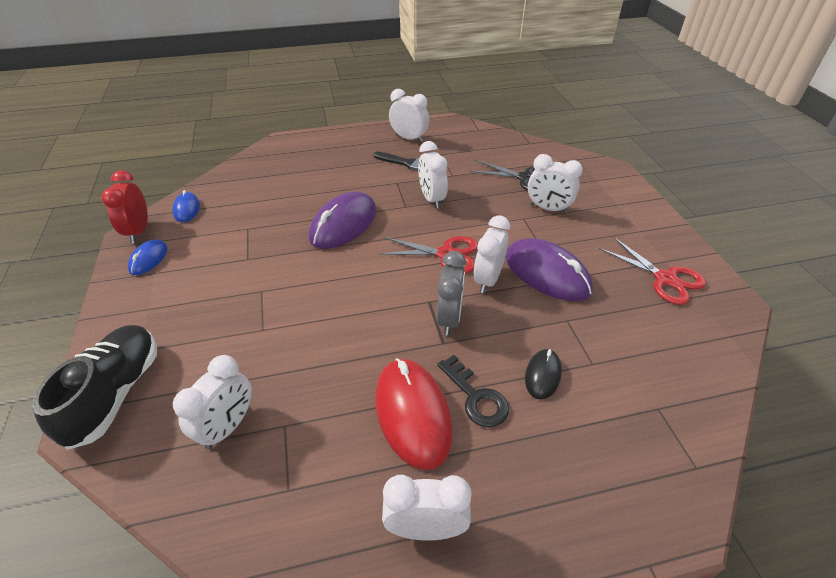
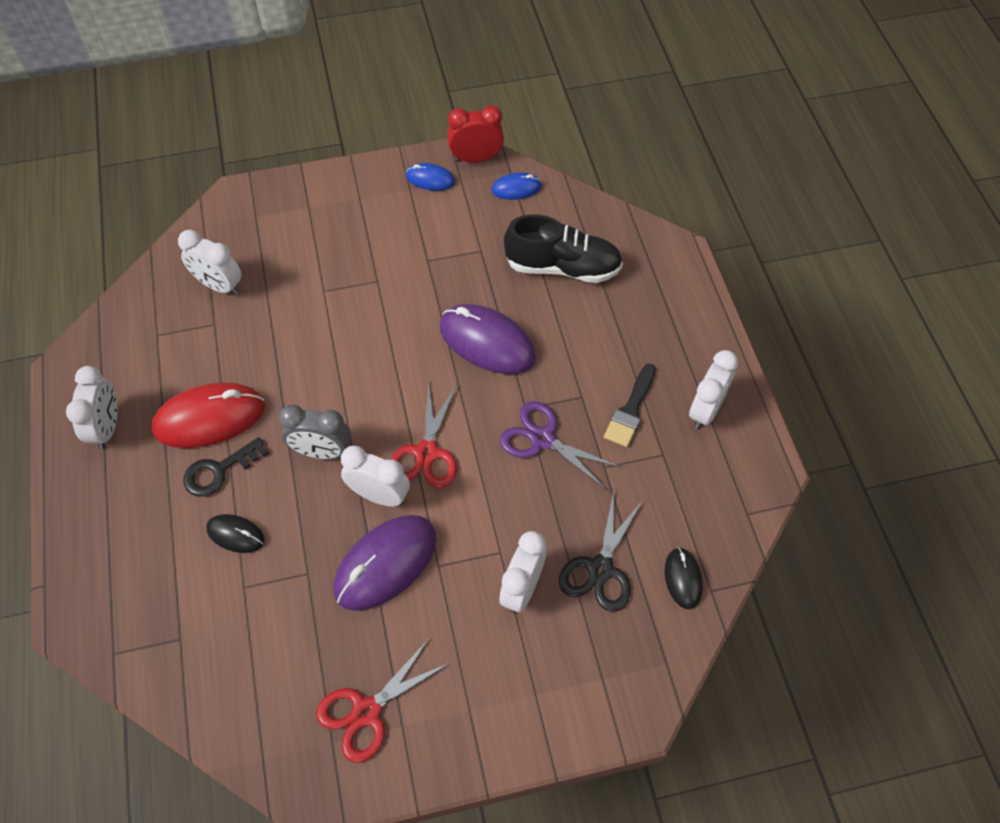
camera: 90 degrees right, 15 degrees up
(115, 393) = (263, 205): black shoe -> black shoe (562, 267)
(431, 199) = (542, 439): white clock -> purple scissors
(525, 151) = (683, 579): none -> black mouse

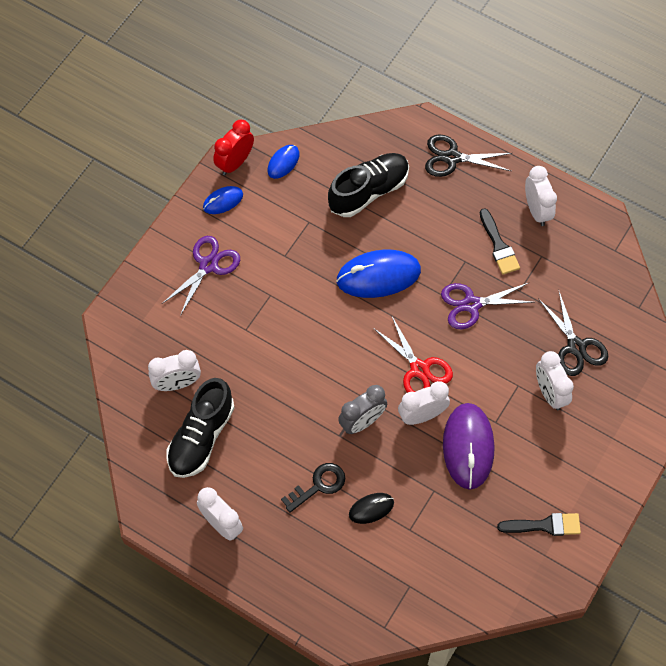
camera: 45 degrees left, 5 degrees up
(183, 343) = (201, 437): none -> black shoe
(209, 418) = (275, 463): red mouse -> none
(219, 471) = (318, 485): black key -> black key turned 135 degrees counterclockwise
(358, 217) = (208, 265): none -> purple scissors
(366, 711) = (544, 525): red scissors -> black brush
(487, 342) = (378, 276): purple mouse -> blue mouse
(675, 300) = (452, 157): none -> black scissors
(683, 579) = (620, 314): black mouse -> none

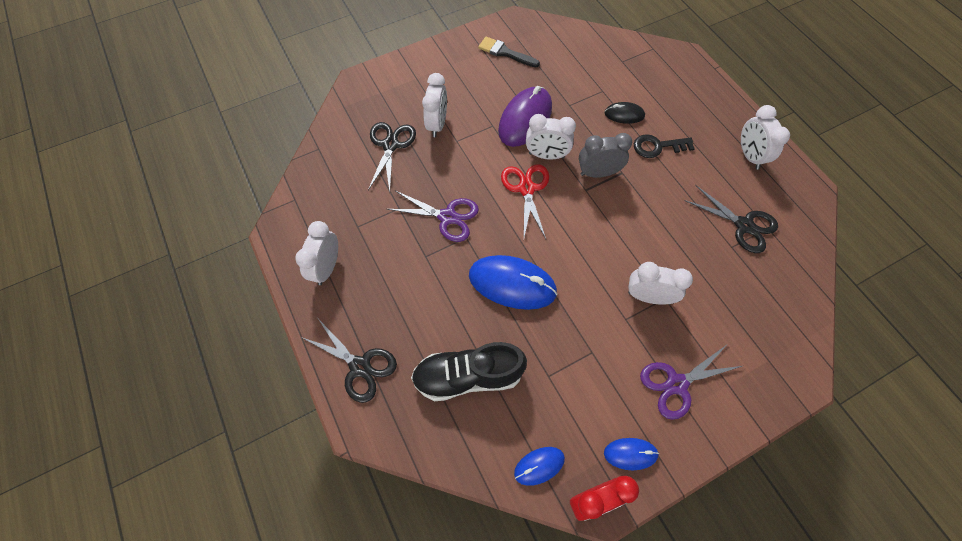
camera: 150 degrees left, 0 degrees up
(177, 383) = (751, 281): white clock -> white clock (648, 296)
(201, 437) = (744, 225): black shoe -> black scissors
(499, 246) = (386, 254): black brush -> none

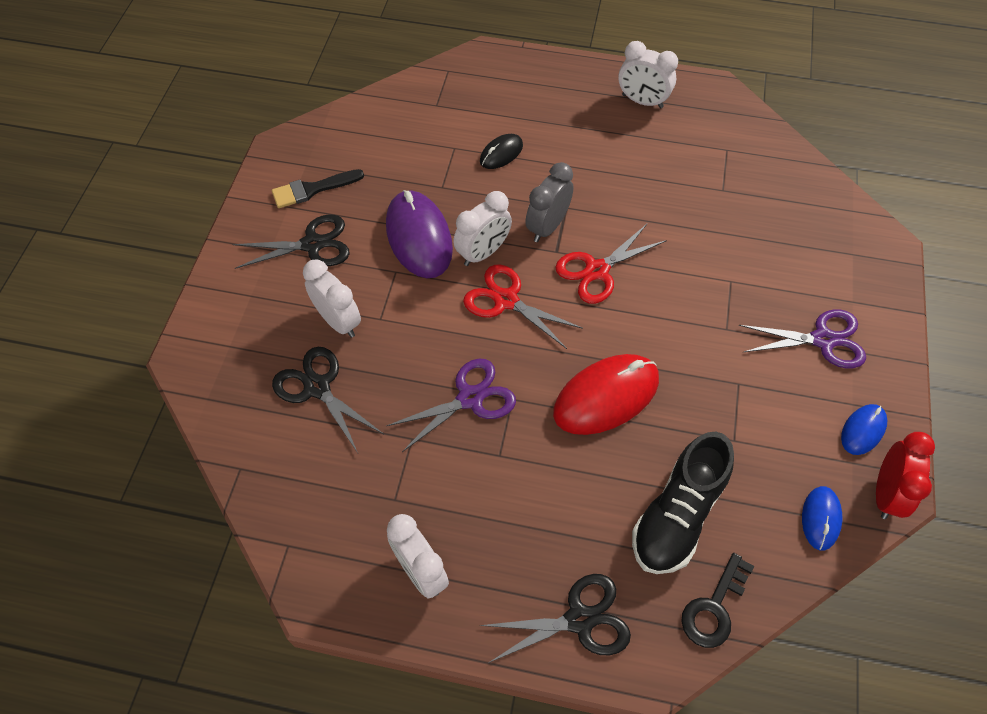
camera: 50 degrees left, 5 degrees down
(512, 284) = (606, 396): blue mouse -> red mouse
(594, 219) = (597, 270): none -> red scissors
(648, 296) = (718, 293): white clock -> none
(657, 146) = (565, 157): black key -> black key (714, 607)
(676, 384) = (823, 340): purple scissors -> purple scissors turned 105 degrees counterclockwise
(744, 225) = (709, 164): black scissors -> black scissors (312, 244)

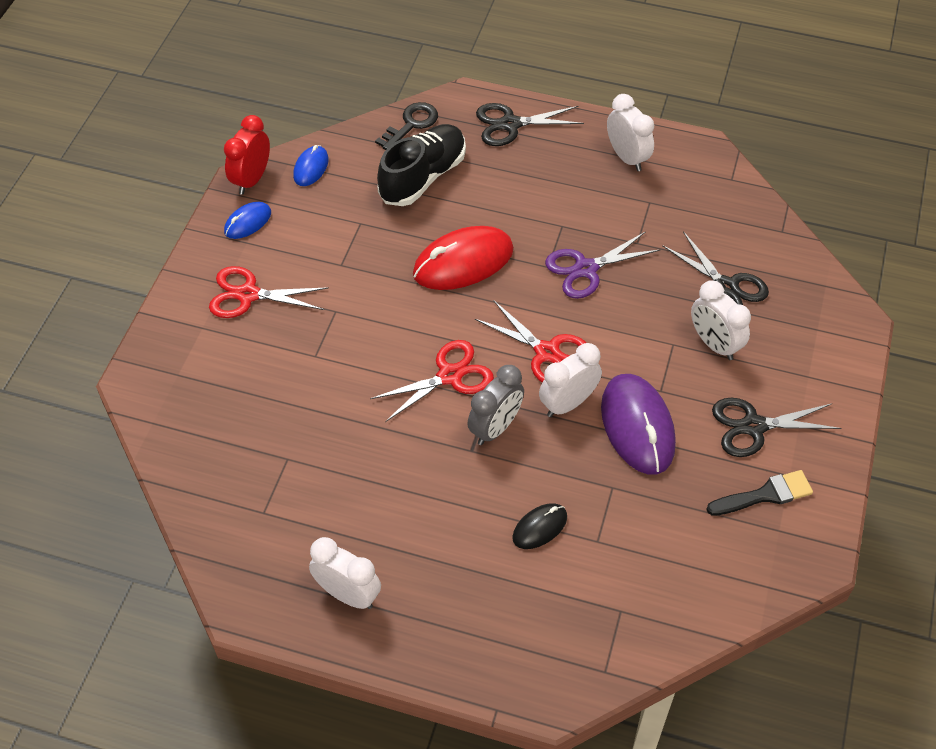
camera: 175 degrees left, 5 degrees down
(823, 340) = (248, 294): purple scissors -> red scissors

